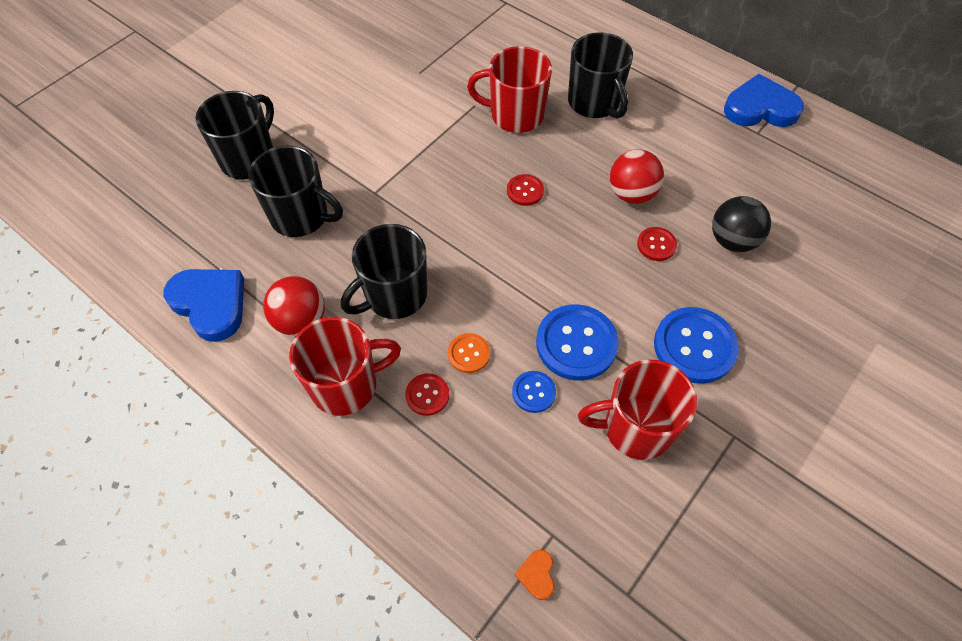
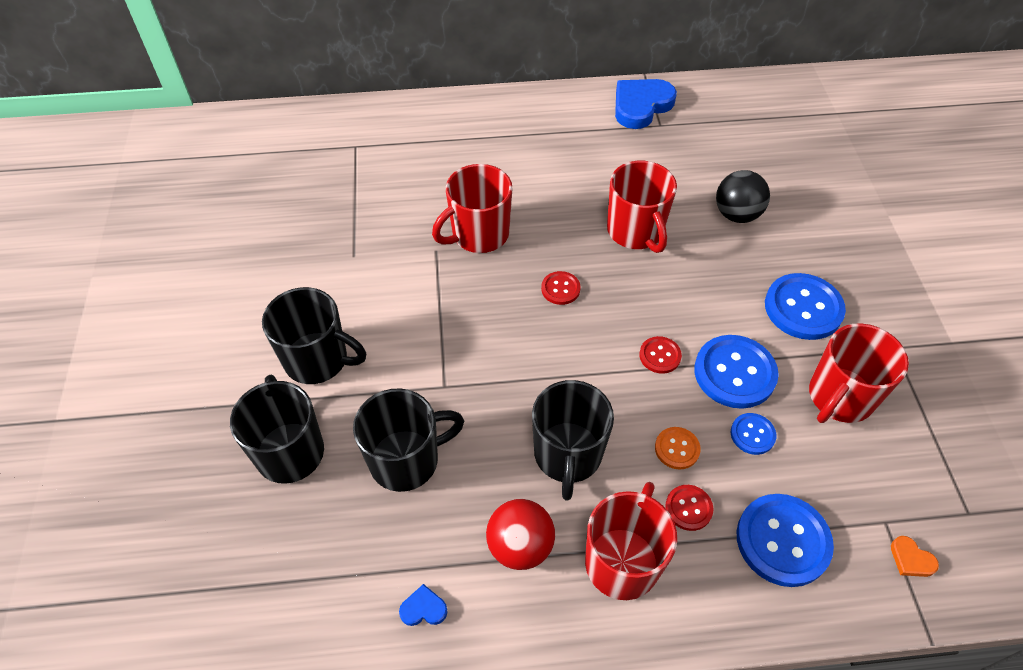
camera: 45 degrees left, 5 degrees down
(210, 304) = (423, 608): blue heart -> blue heart, size x0.43
(462, 473) = (782, 541): none -> blue button
(594, 103) = (526, 181): black mug -> black mug (318, 360)
(631, 194) = (636, 232): red ball -> red mug
(656, 245) = (696, 256): red button -> red button (660, 356)

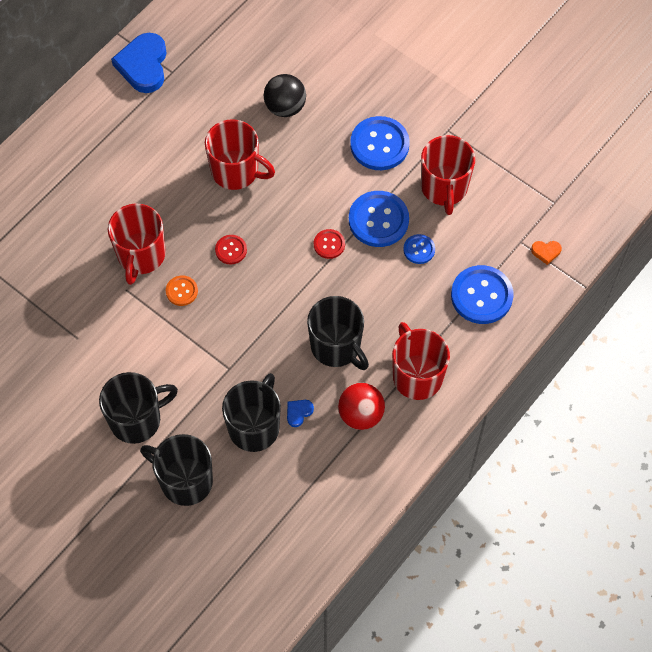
camera: 45 degrees left, 10 degrees up
(423, 608) = (345, 487): blue heart -> blue heart (298, 412)
(677, 449) = (388, 292): orange button -> orange button (181, 291)
(688, 508) = (423, 319): red button -> none

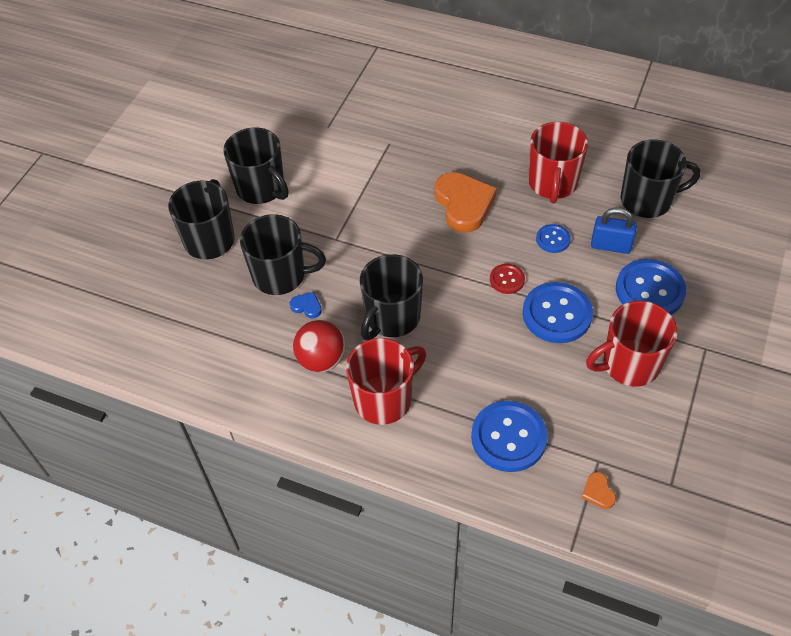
camera: 75 degrees right, 10 degrees down
(141, 256) = (428, 143): red mug -> none
(143, 65) = (629, 87): blue heart -> none
(181, 291) = (403, 181): orange button -> none
(231, 250) = (463, 204): red button -> orange heart
(285, 107) = (647, 200): black ball -> black mug
(323, 154) = (610, 246): none -> blue padlock
(419, 249) = (539, 361): blue button -> blue button (553, 239)

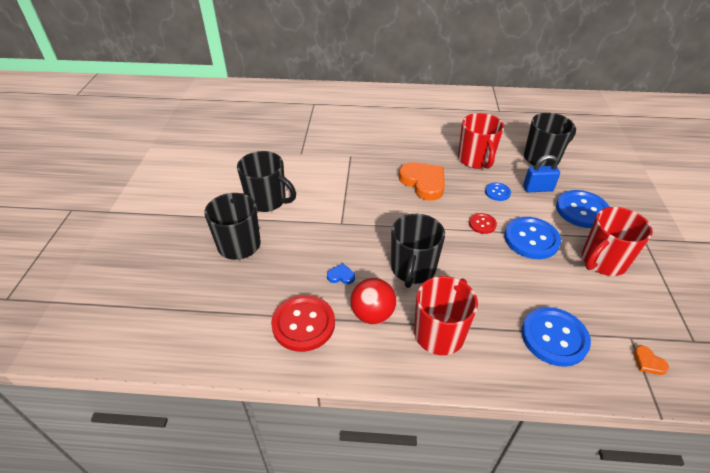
camera: 20 degrees left, 10 degrees down
(244, 352) = (303, 324): none -> red button
(281, 276) = (309, 258): black mug -> none

